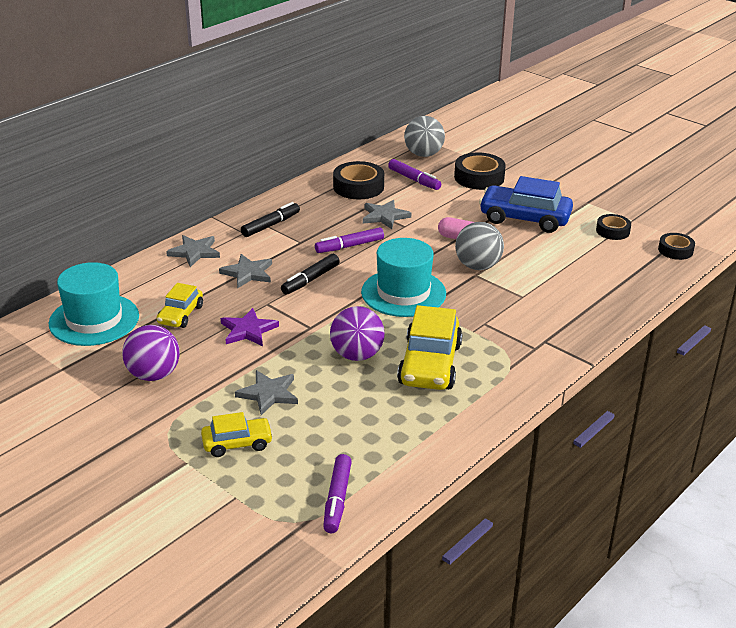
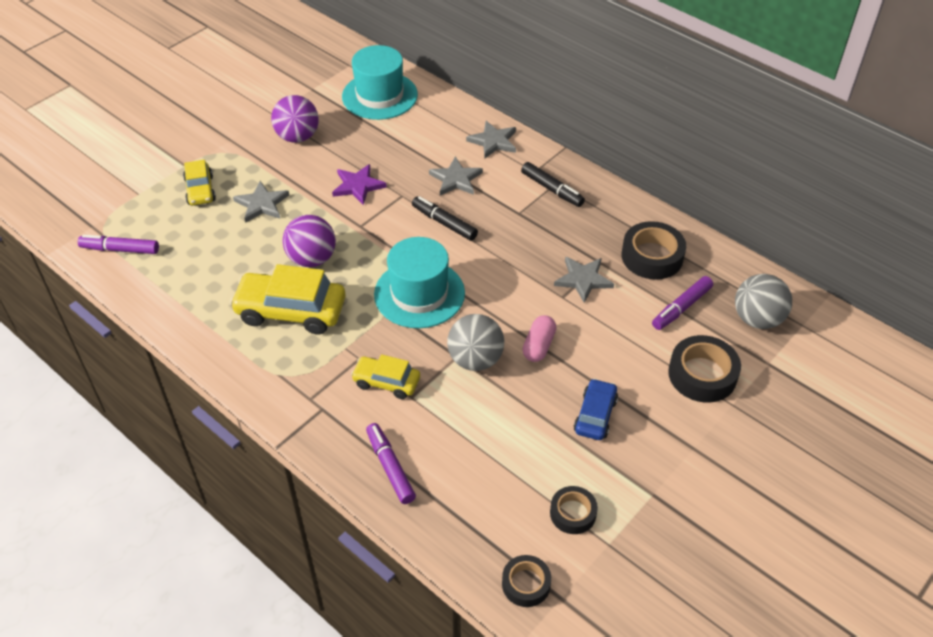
camera: 90 degrees right, 15 degrees up
(180, 315) = (385, 143): yellow car -> yellow car (386, 382)
(349, 246) = (513, 251): purple marker -> purple marker (390, 467)
(524, 218) = (595, 415): blue car -> blue car, size x0.57

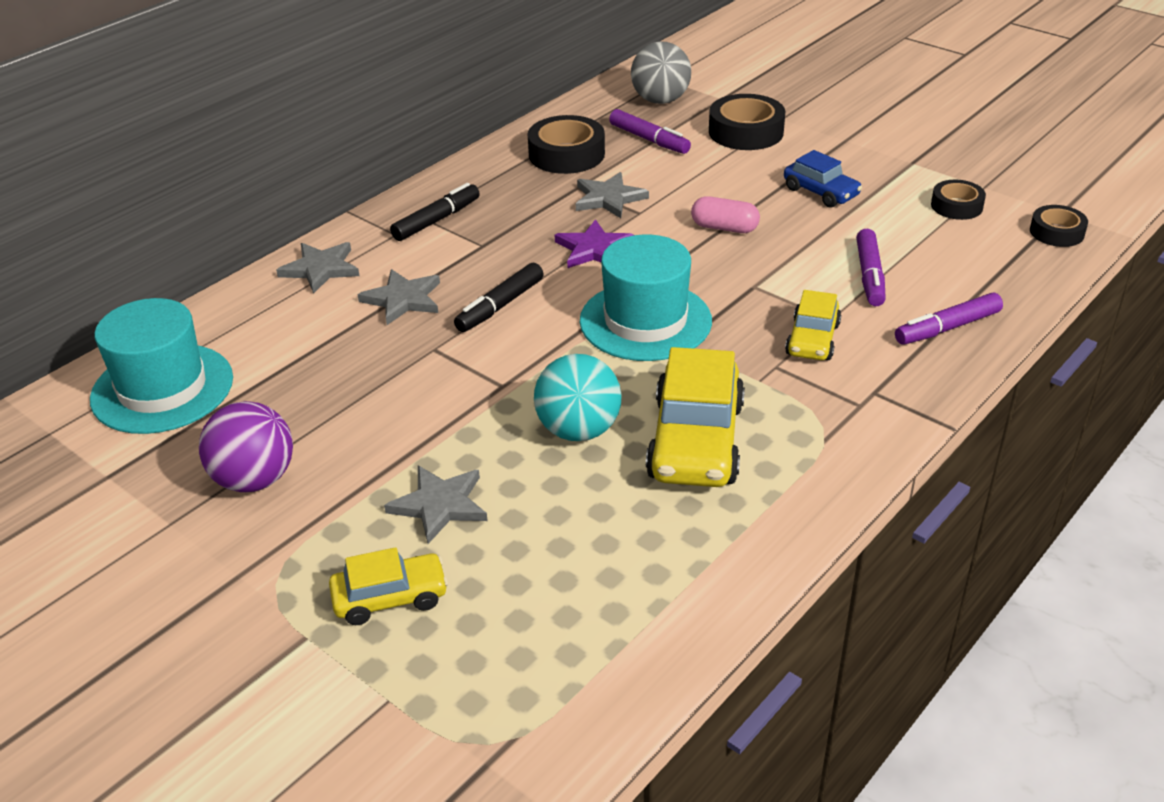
camera: 90 degrees left, 10 degrees down
(120, 249) = (559, 696): purple marker -> purple marker (869, 276)
(312, 259) = (578, 430): purple ball -> turquoise ball
(358, 186) = (405, 395): purple star -> purple star (594, 249)
(475, 359) = (756, 272): grey ball -> none
(595, 415) = (821, 192): blue car -> blue car turned 150 degrees counterclockwise

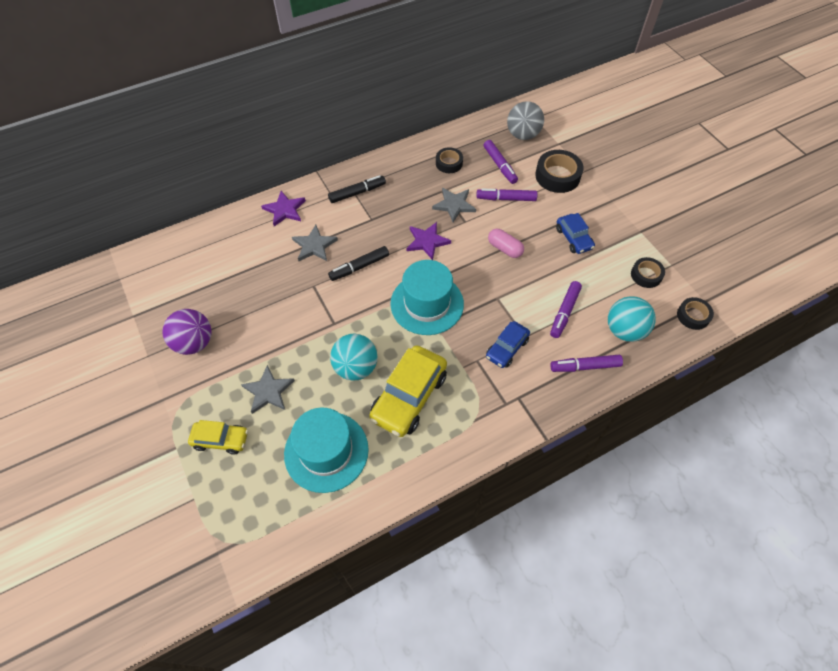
camera: 20 degrees right, 20 degrees up
(162, 388) = (178, 268): turquoise hat -> turquoise hat (326, 451)
(320, 269) = (284, 210): grey star -> purple star
(566, 154) = (449, 163): black tape -> black tape, size x0.61
(685, 173) = (506, 198): none -> purple marker
(812, 339) = (506, 348): yellow car -> blue car
(973, 273) = (624, 330): none -> turquoise ball

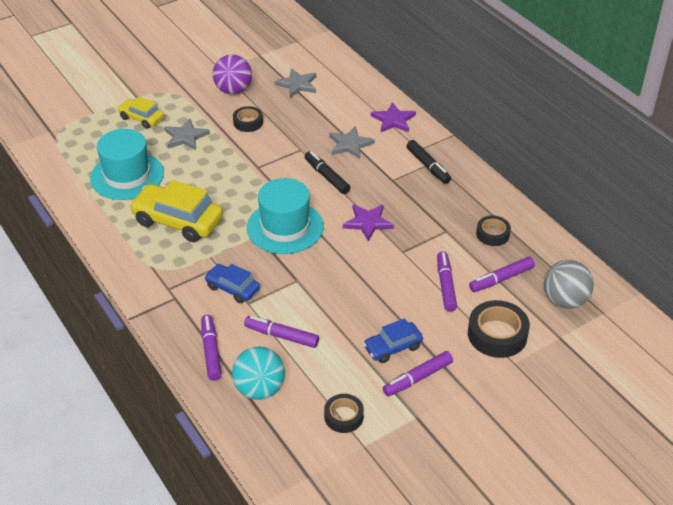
camera: 85 degrees right, 15 degrees down
(221, 440) = (141, 118): yellow car -> yellow car turned 120 degrees clockwise
(356, 367) = (209, 185): turquoise ball -> none
(454, 205) = (425, 241): grey star -> grey star (297, 85)
(504, 248) = (367, 285): pink capsule -> none
(604, 227) = (417, 378): none -> purple marker
(693, 316) = (284, 460): black tape -> black tape (248, 122)

